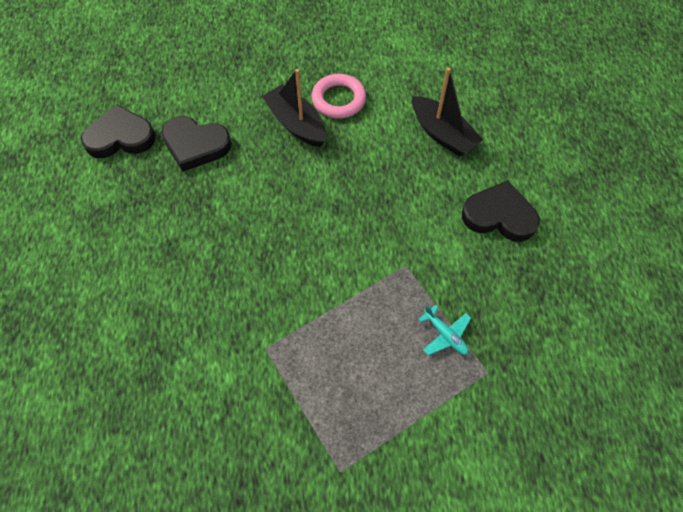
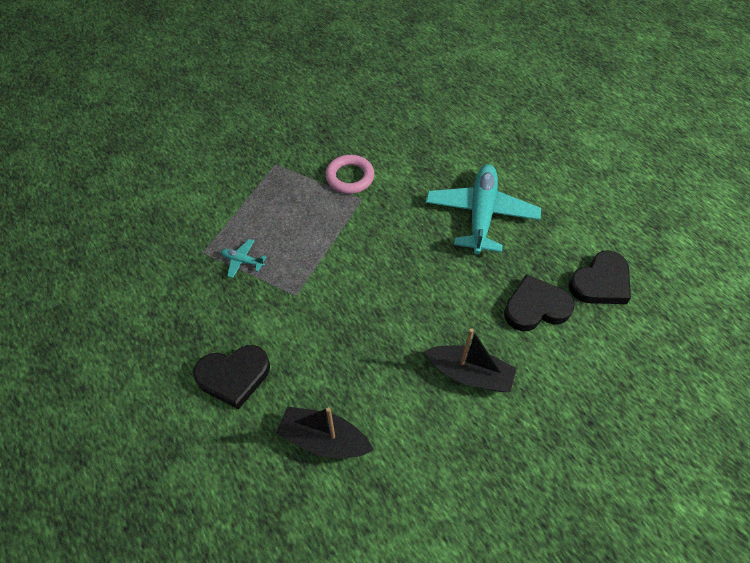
camera: 150 degrees right, 5 degrees down
(156, 256) = (481, 214): none -> turquoise plane
(338, 99) = (451, 425): pink ring -> pink ring (350, 177)

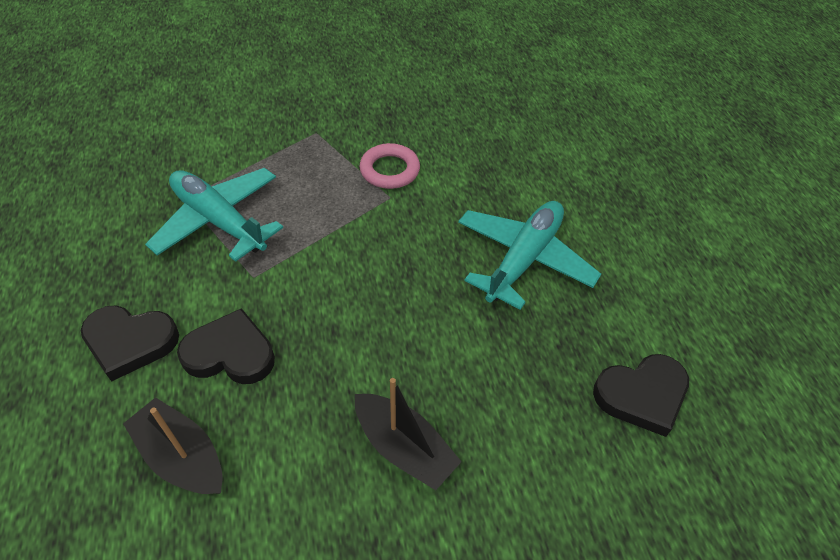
camera: 20 degrees right, 5 degrees down
(243, 261) = (219, 221): turquoise plane -> turquoise plane, size x2.46
(535, 307) = (535, 395): black heart -> black heart (230, 353)

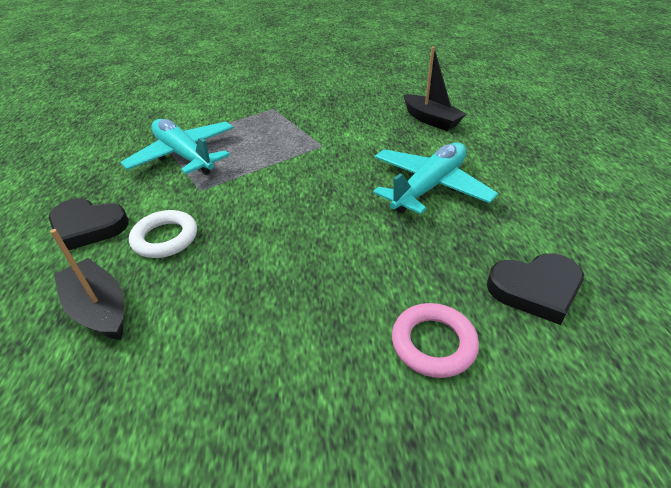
camera: 10 degrees right, 10 degrees down
(230, 353) = (165, 238): black heart -> white ring
(389, 170) = (325, 130): pink ring -> pink ring (433, 343)
(404, 447) = (298, 316): black boat -> black boat (431, 120)

